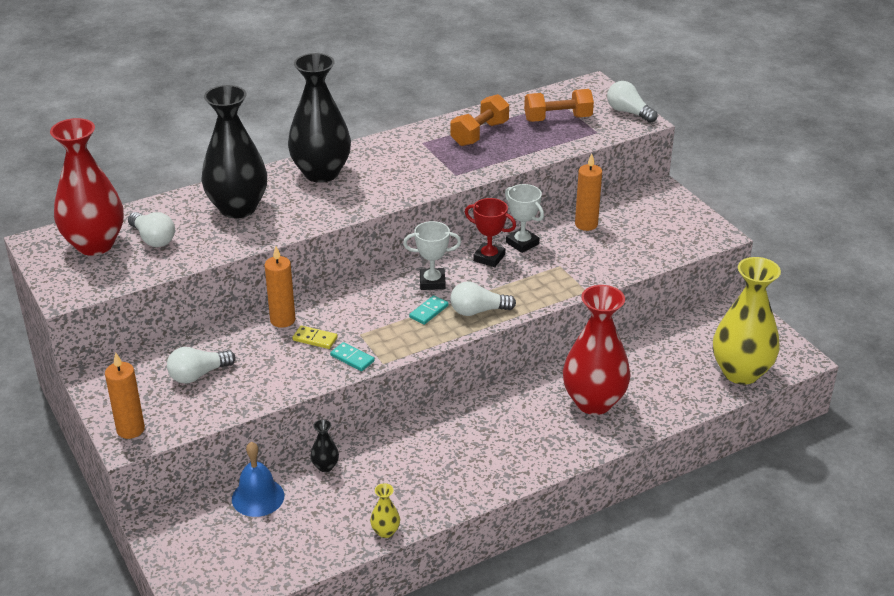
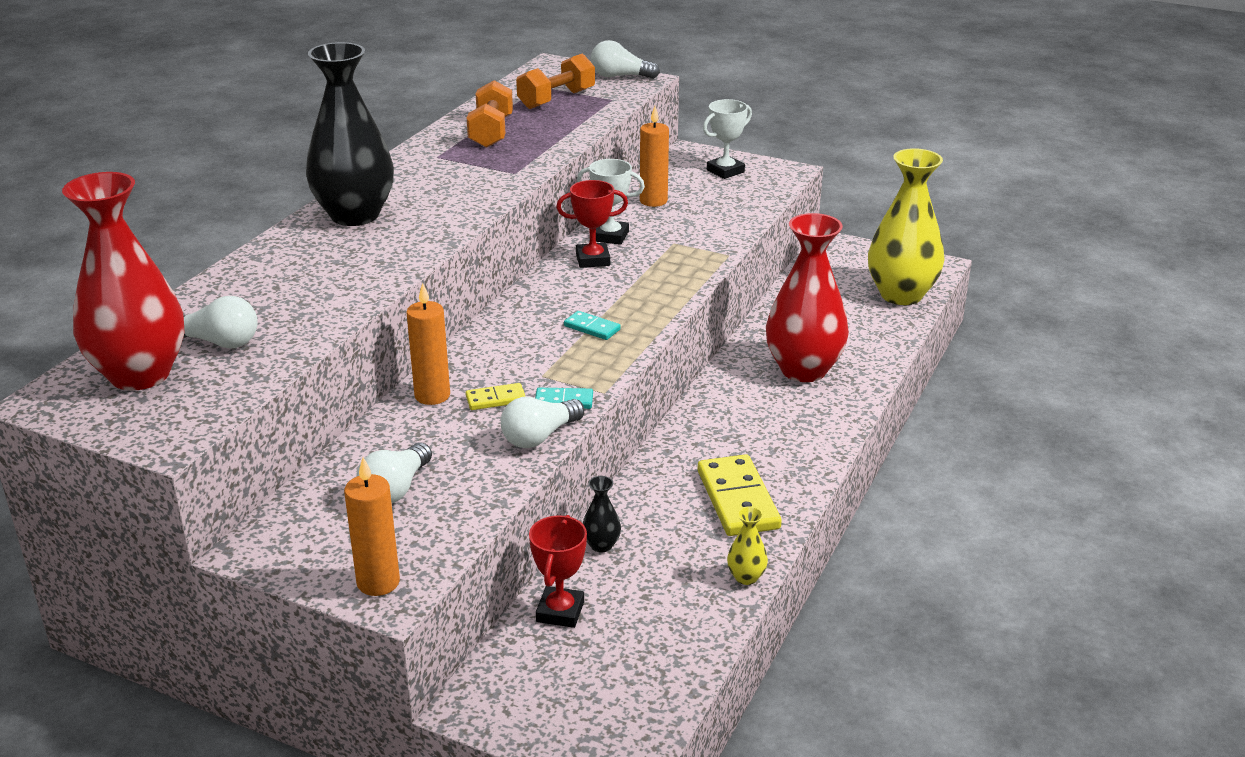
camera: 35 degrees left, 5 degrees down
(238, 208) = (293, 278): black vase -> none
(258, 497) = (560, 612): blue bell -> red trophy
(429, 311) = (592, 328): turquoise domino -> turquoise domino turned 60 degrees counterclockwise
(432, 282) = (560, 301): white trophy -> white trophy (725, 171)
(440, 477) = (738, 499): none -> yellow domino
(478, 311) = (644, 309): white light bulb -> white light bulb (539, 437)

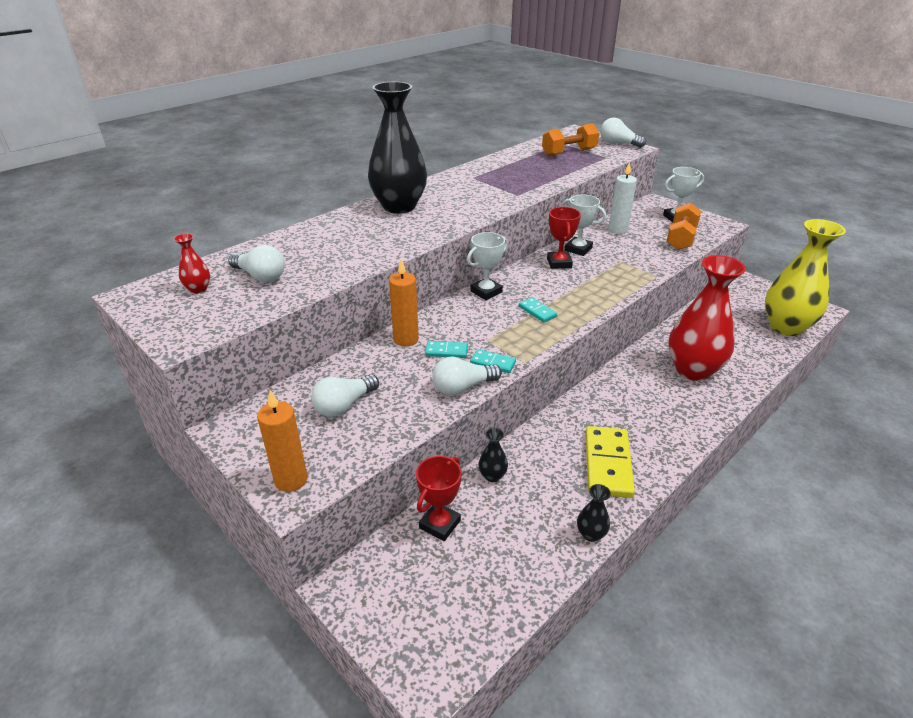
camera: 20 degrees right, 5 degrees up
(140, 374) = (198, 289): red vase -> red vase, size x0.40
(491, 132) = (515, 167): orange dumbbell -> orange dumbbell (681, 238)
(495, 399) = (446, 351): yellow domino -> turquoise domino
(510, 315) = (486, 292): none -> white trophy
(593, 260) = (559, 263): red trophy -> red trophy turned 75 degrees clockwise
(653, 201) = (617, 230): orange candle -> white candle
(746, 577) = (591, 534): yellow vase -> black vase

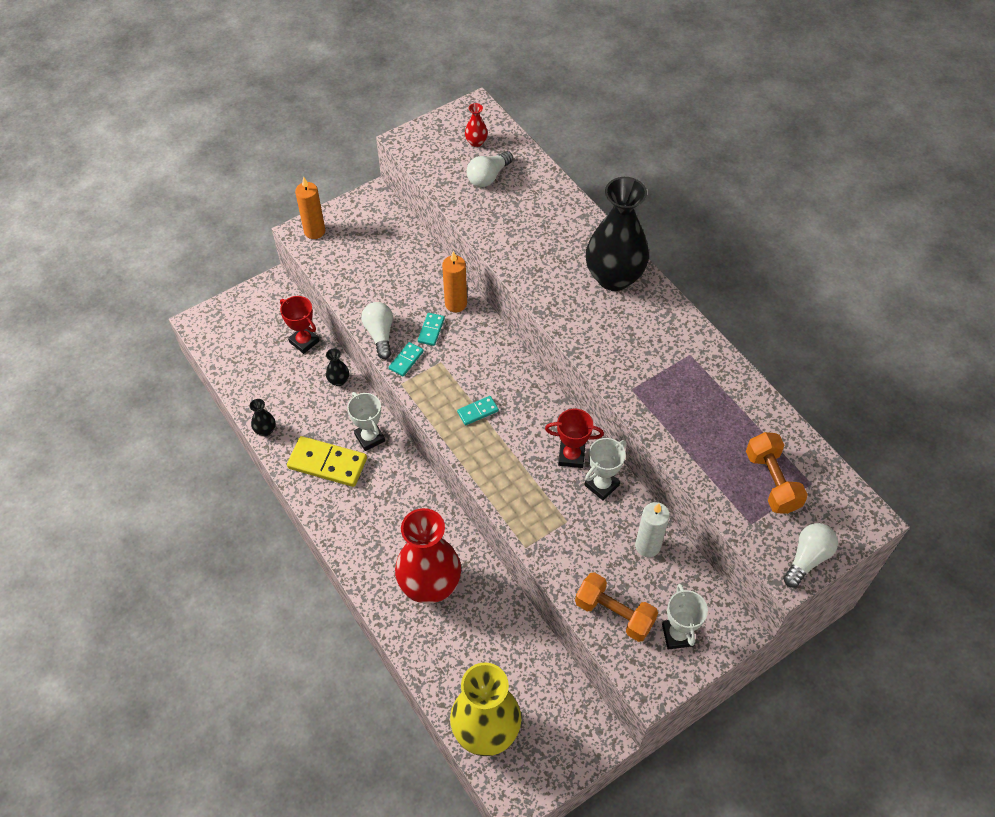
camera: 100 degrees right, 20 degrees up
(344, 405) = (380, 260): white light bulb -> none
(486, 292) = (523, 376): white trophy -> white trophy (369, 437)

